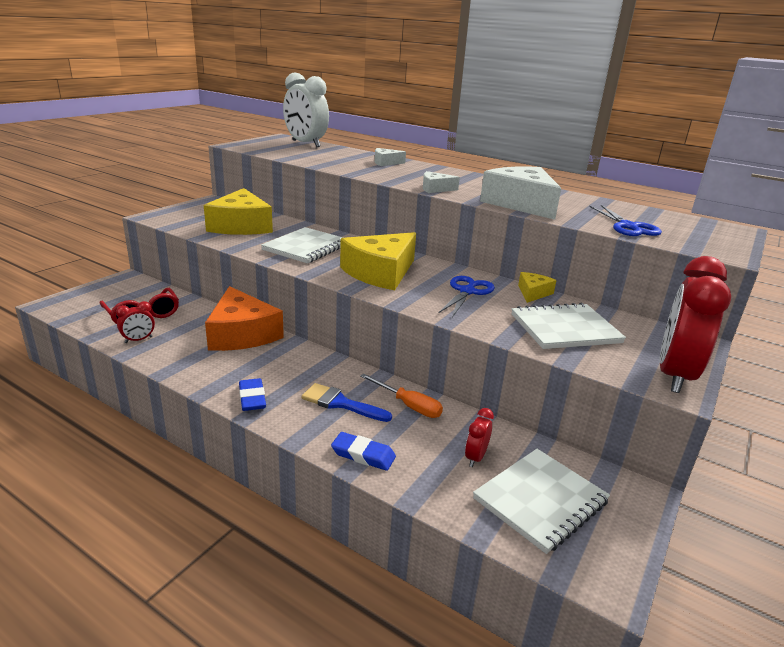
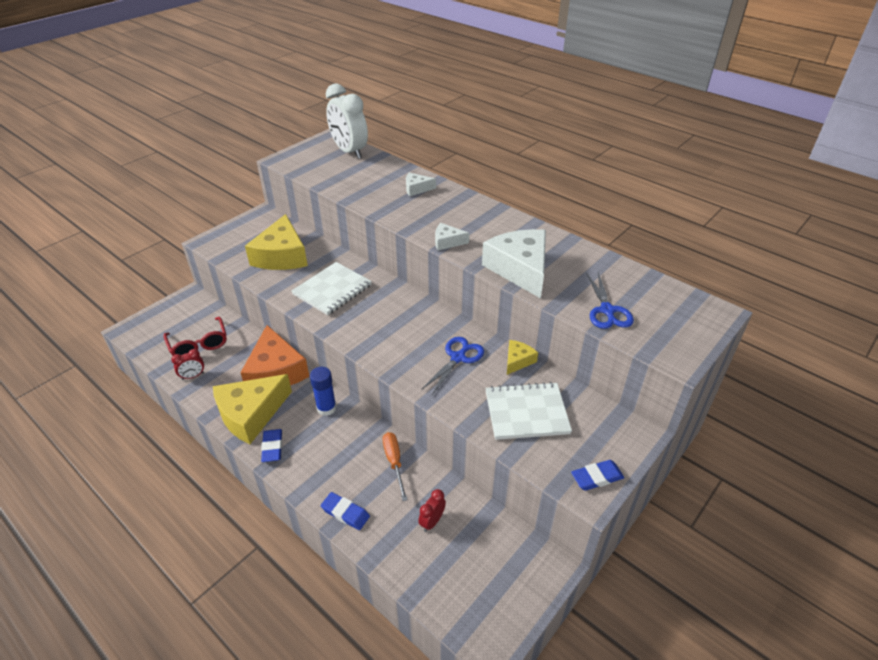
camera: 10 degrees right, 15 degrees up
(311, 362) = (326, 408): none -> blue glue stick
(340, 403) = (340, 457): blue brush -> none
(380, 272) = (388, 329): yellow cheese -> yellow cheese (251, 414)
(408, 405) = (394, 462): orange screwdriver -> orange screwdriver turned 150 degrees counterclockwise
(540, 500) = (469, 568): white notebook -> none
(674, 375) = (597, 477): red clock -> blue eraser

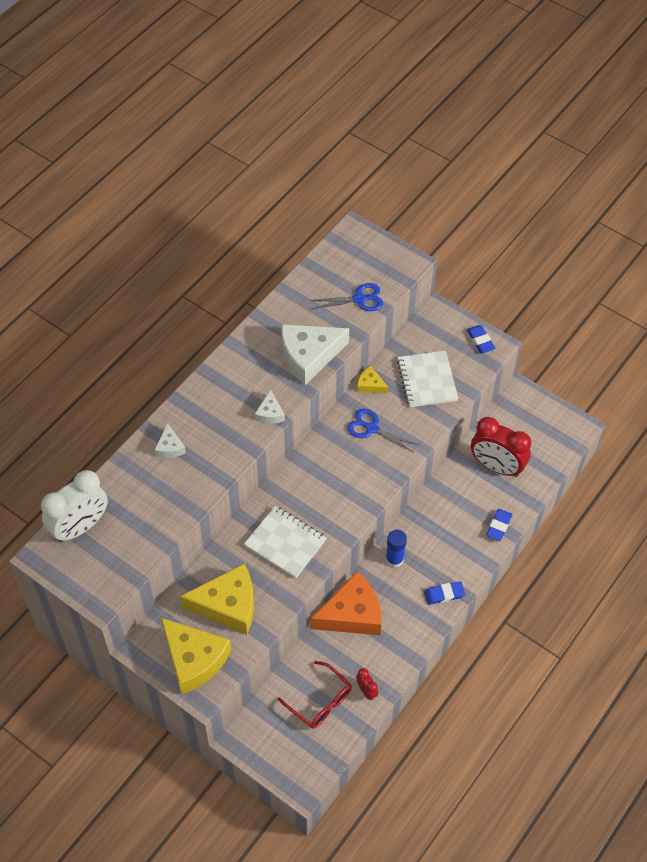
camera: 95 degrees left, 15 degrees up
(199, 344) = (320, 701): red glasses -> red glasses turned 75 degrees clockwise
(251, 414) = (409, 622): yellow cheese -> yellow cheese (194, 659)
(394, 462) = (446, 497): orange screwdriver -> none
(432, 521) = (496, 466): red clock -> red clock, size x2.26

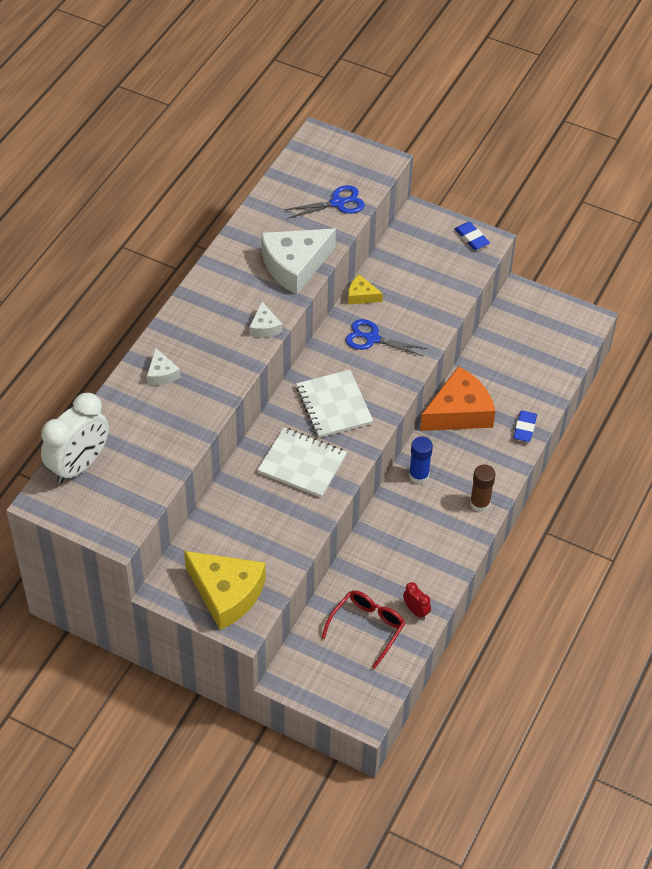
camera: 10 degrees left, 5 degrees down
(228, 605) = (252, 534): yellow cheese -> none
(320, 701) = (367, 628): red glasses -> red glasses turned 90 degrees counterclockwise
(352, 614) = (384, 536): orange cheese -> orange cheese (459, 412)
(427, 380) = (422, 284): white notebook -> white notebook (333, 405)
(444, 594) = (480, 503): blue eraser -> brown glue stick
(496, 466) = (510, 369): red clock -> none

